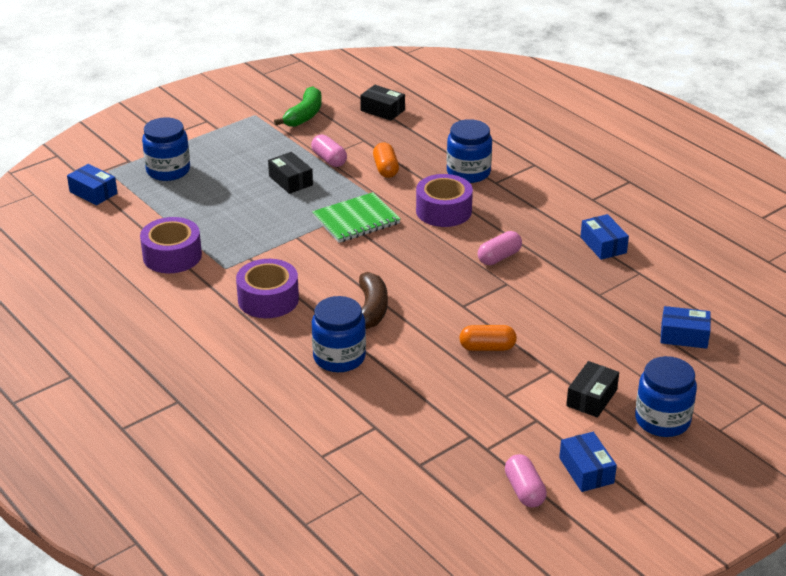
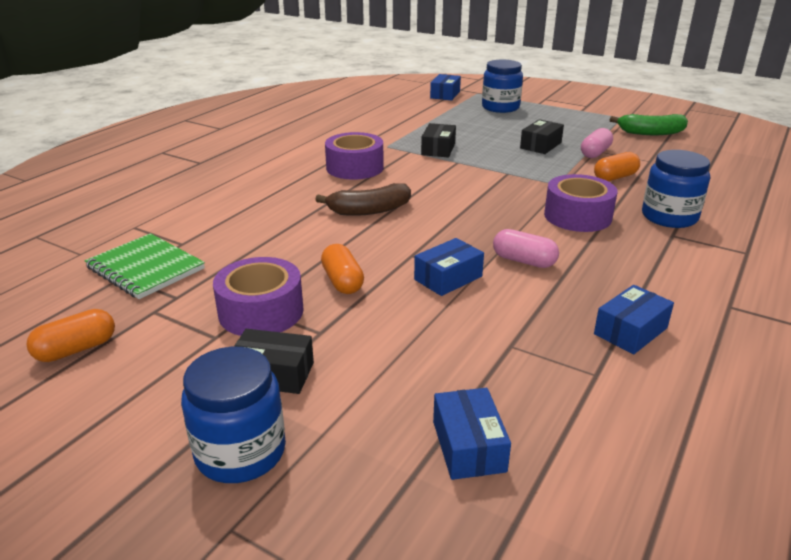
camera: 70 degrees right, 5 degrees down
(172, 256) = (388, 128): purple tape -> purple tape (261, 312)
(339, 357) = (285, 209): blue jar -> none
(356, 220) = (511, 180): green notebook -> green notebook (145, 268)
(382, 110) = (715, 159): black box -> black box (438, 149)
(524, 490) = (76, 349): pink capsule -> orange capsule
(586, 470) = (116, 393): blue box -> blue box (448, 278)

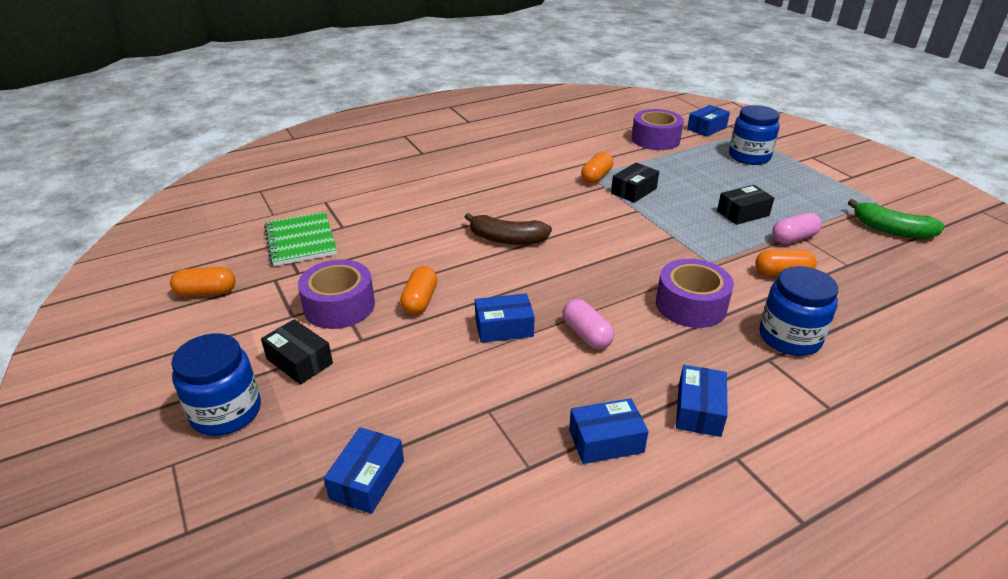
camera: 30 degrees right, 5 degrees up
(355, 168) = (538, 191): purple tape -> purple tape (655, 139)
(394, 146) = (596, 177): none -> orange capsule
(668, 284) = (699, 410): none -> blue box

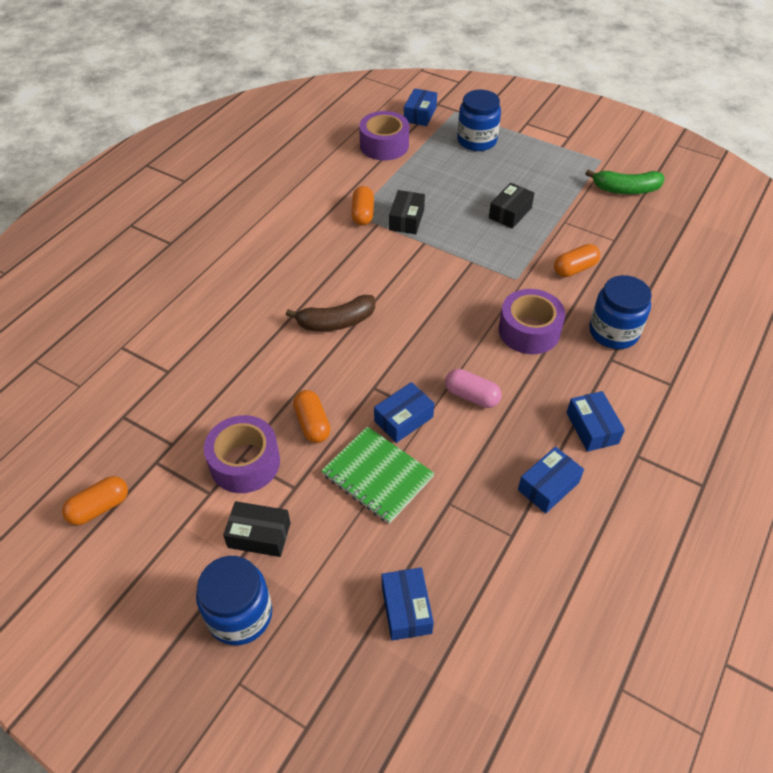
camera: 30 degrees left, 15 degrees up
(300, 241) = (140, 406): green notebook -> green notebook (377, 476)
(793, 238) = (562, 226): pink capsule -> none

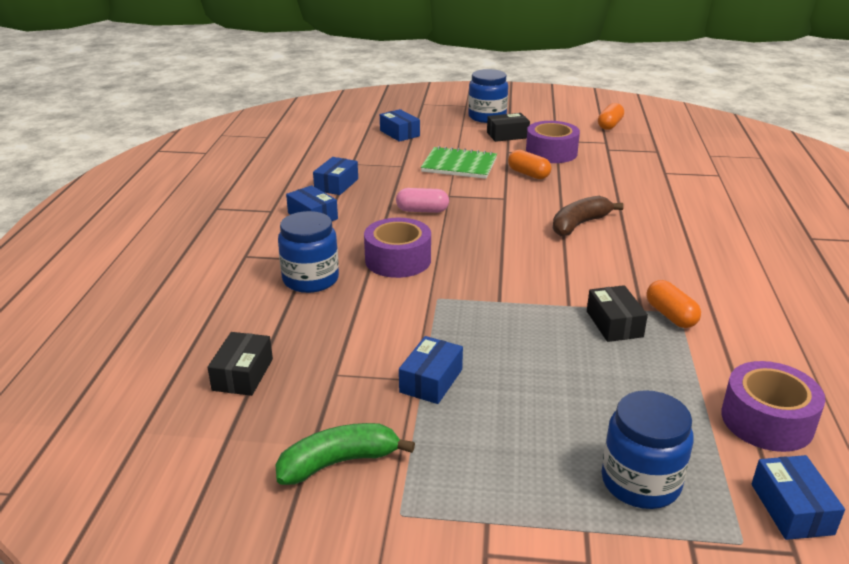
camera: 155 degrees right, 20 degrees down
(403, 419) = (465, 189): blue box -> blue box (431, 381)
(510, 213) = (494, 370): black box -> black box (242, 374)
(575, 269) = (375, 326): orange capsule -> none

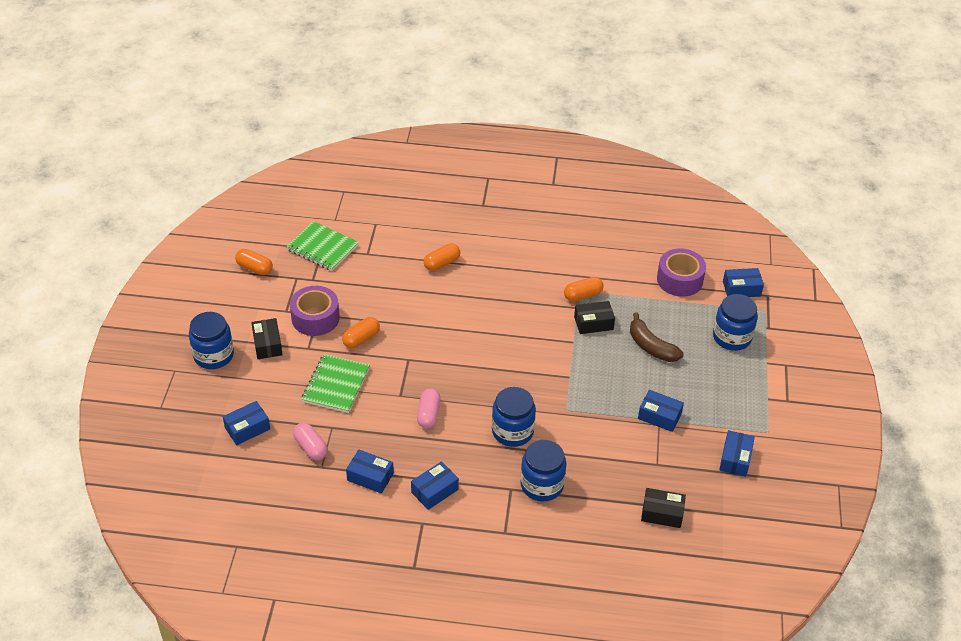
camera: 90 degrees left, 15 degrees up
(338, 462) = (735, 459): green banana -> blue box
(376, 158) = (311, 447): none -> pink capsule
(398, 260) = (512, 431): purple tape -> blue jar
(579, 224) = (458, 319): brown banana -> brown banana (651, 346)
(659, 151) = (322, 248): none -> green notebook
(675, 213) = (442, 263): none -> orange capsule

